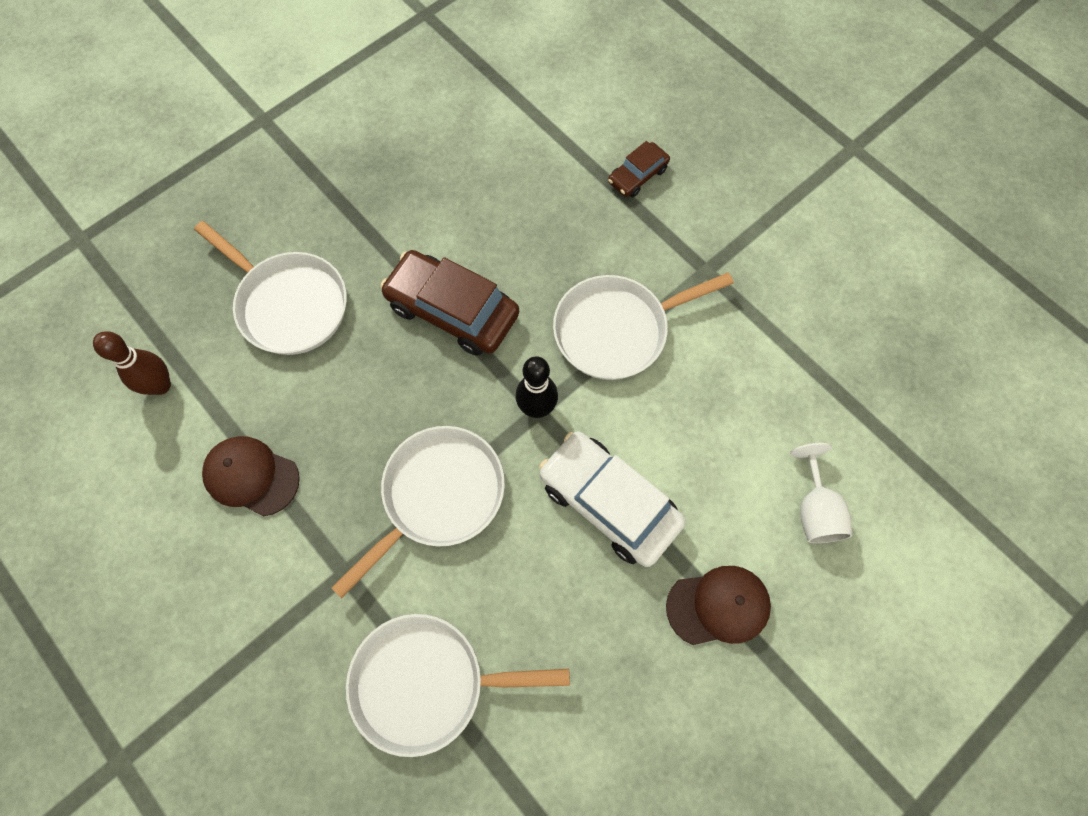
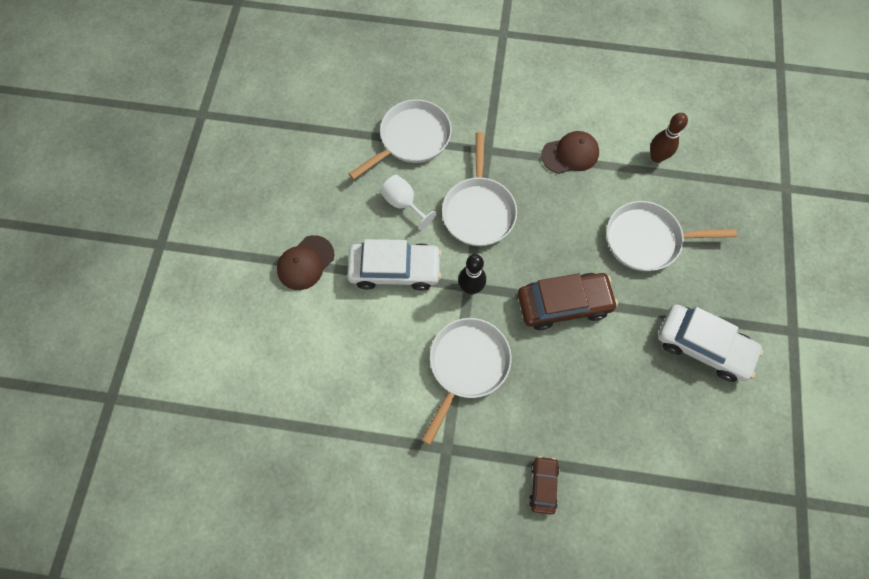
camera: 140 degrees right, 0 degrees up
(360, 169) = (703, 346): none -> white car
(815, 509) = (287, 347): white goblet -> white goblet (403, 203)

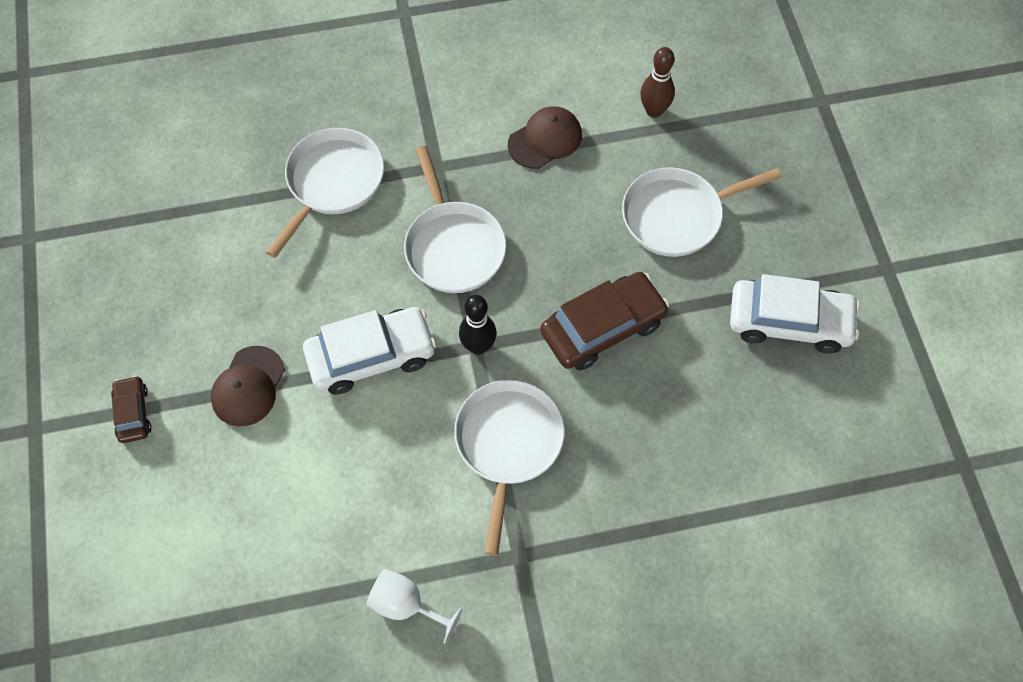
camera: 20 degrees left, 5 degrees down
(403, 203) = (352, 269): white goblet -> white goblet (406, 605)
(543, 485) = (656, 557): brown car -> brown car (133, 413)

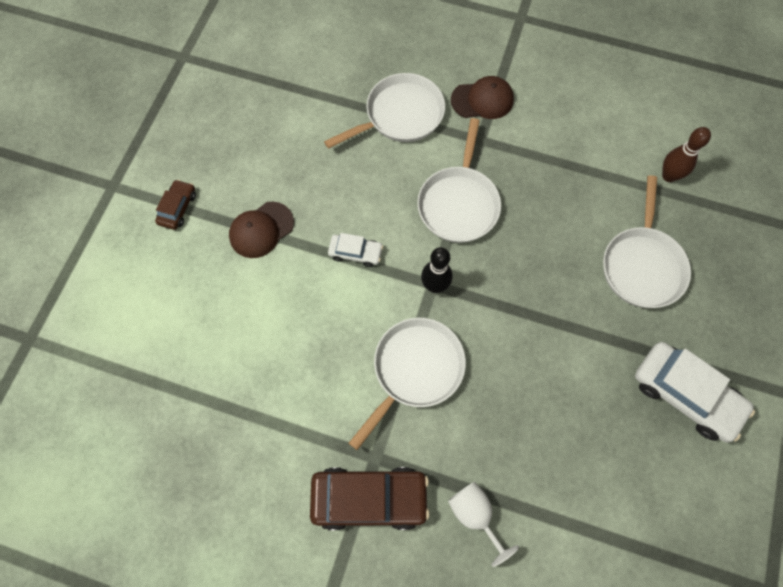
camera: 30 degrees right, 5 degrees up
(371, 356) = (355, 253): white car -> white car, size x0.52
(406, 605) = (275, 446): white goblet -> white goblet (475, 515)
(545, 140) = (572, 158): brown cap -> brown cap (482, 100)
(602, 328) = (535, 321): brown car -> brown car (369, 498)
(677, 215) = (642, 265): white pan -> white pan turned 90 degrees counterclockwise

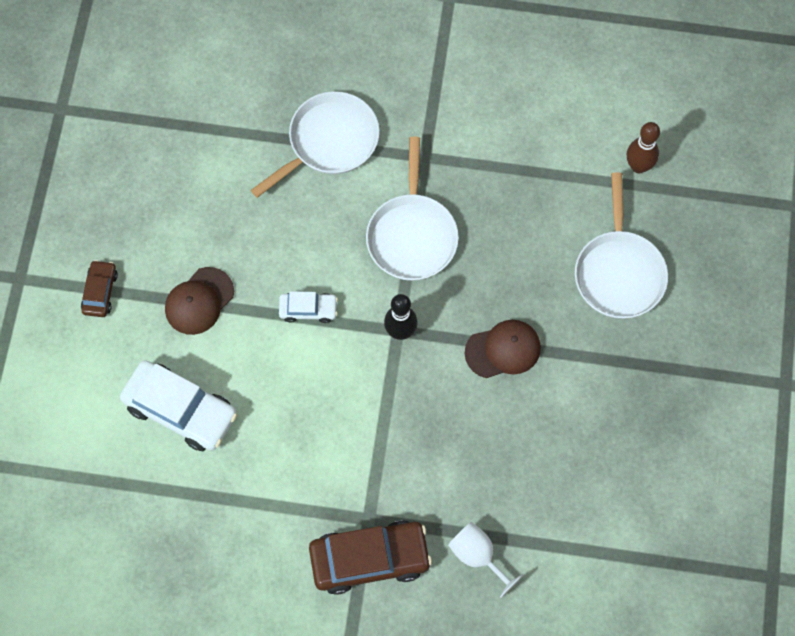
camera: 10 degrees left, 0 degrees up
(415, 370) = (394, 424): white pan -> none
(482, 100) = (420, 108): brown cap -> brown cap (503, 350)
(685, 394) = (676, 401): white car -> white car (181, 410)

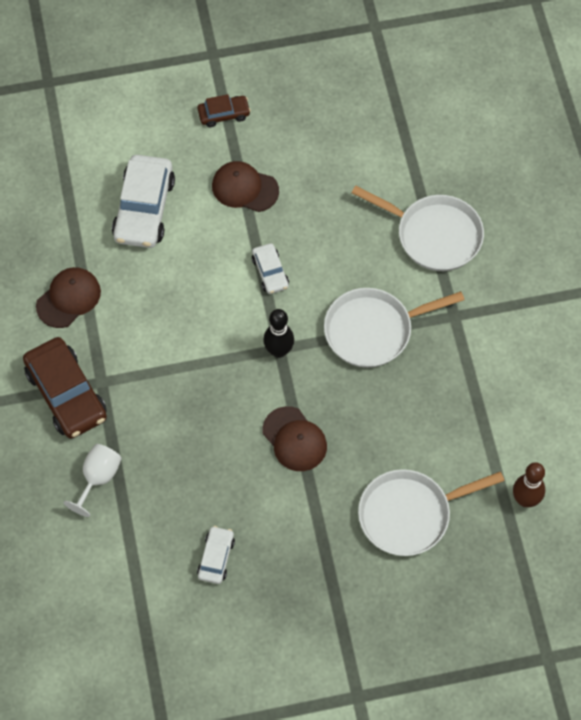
camera: 70 degrees right, 5 degrees down
(257, 522) = (68, 298): none -> brown cap
(604, 467) = (216, 558): none -> white car

